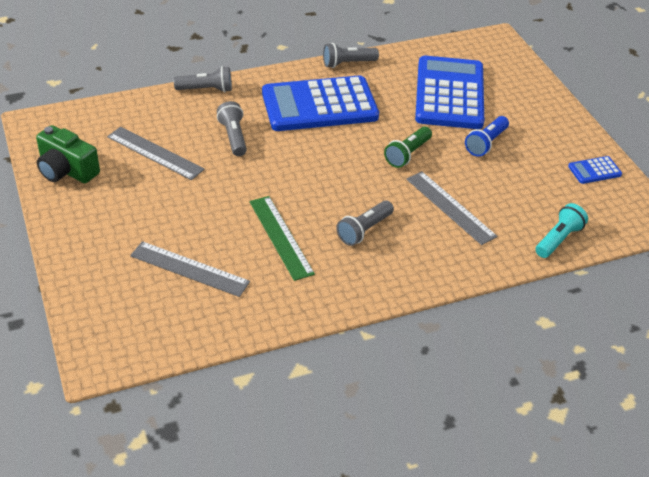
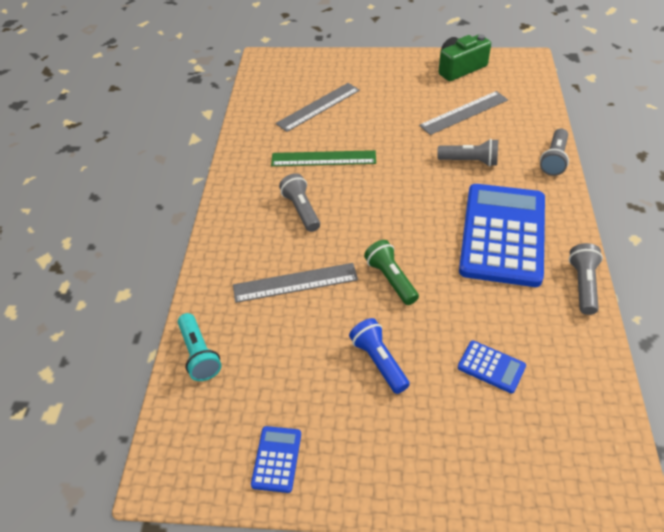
camera: 120 degrees right, 5 degrees up
(449, 94) = (491, 367): blue calculator -> blue calculator, size x0.41

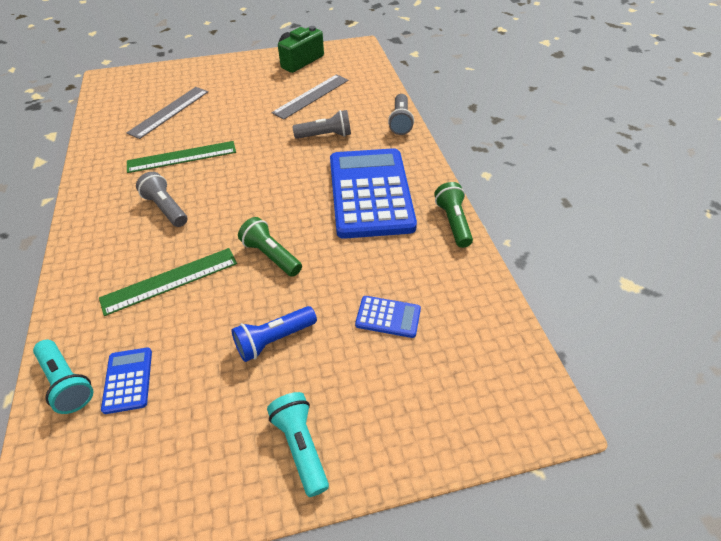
camera: 20 degrees left, 0 degrees up
(277, 459) = (177, 477): blue calculator -> blue calculator (128, 380)
(295, 283) = (170, 281): grey ruler -> green ruler
(379, 361) = (274, 340): blue flashlight -> blue flashlight turned 75 degrees counterclockwise
(385, 463) = (301, 446): none -> turquoise flashlight
(583, 285) = (453, 222): grey flashlight -> green flashlight

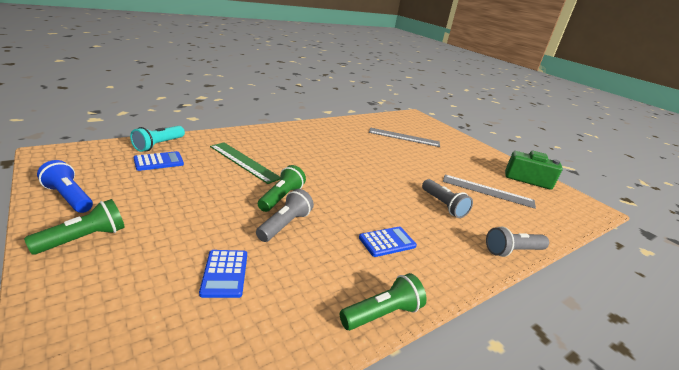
camera: 65 degrees right, 20 degrees down
(166, 208) = (309, 150): grey flashlight -> grey flashlight (285, 225)
(182, 157) = (363, 148): green ruler -> none
(274, 340) = (193, 211): blue flashlight -> blue flashlight (69, 197)
(301, 446) = (84, 238): turquoise flashlight -> green flashlight
(370, 193) = (387, 242): blue calculator -> blue calculator, size x0.41

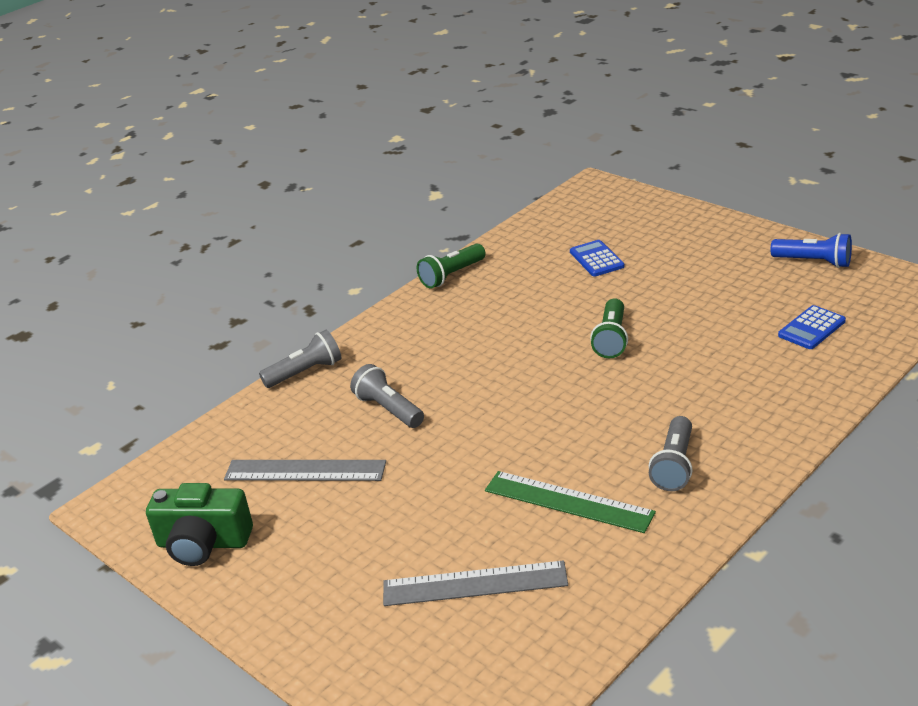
camera: 175 degrees right, 5 degrees up
(84, 238) = (737, 243): green flashlight -> none
(159, 145) = (858, 352): turquoise flashlight -> none
(244, 162) = (713, 372): green ruler -> green ruler (568, 501)
(285, 225) = (580, 311): grey flashlight -> grey flashlight (674, 465)
(387, 242) = (460, 331): blue calculator -> none

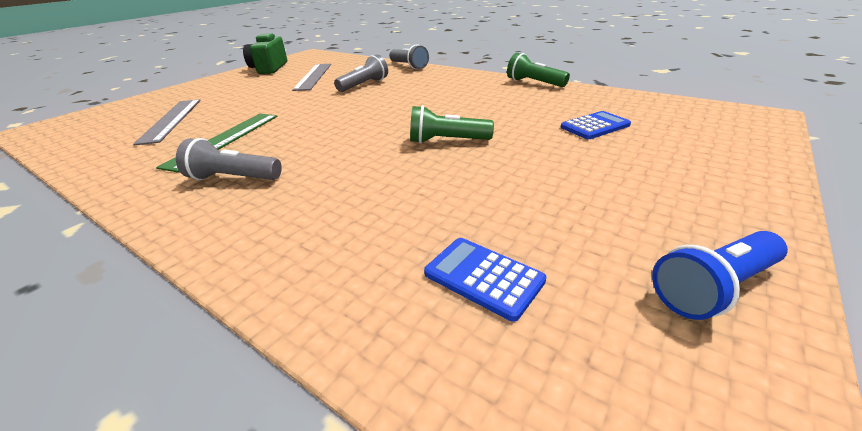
camera: 80 degrees right, 0 degrees up
(814, 262) = (713, 288): blue flashlight -> blue flashlight turned 45 degrees clockwise

